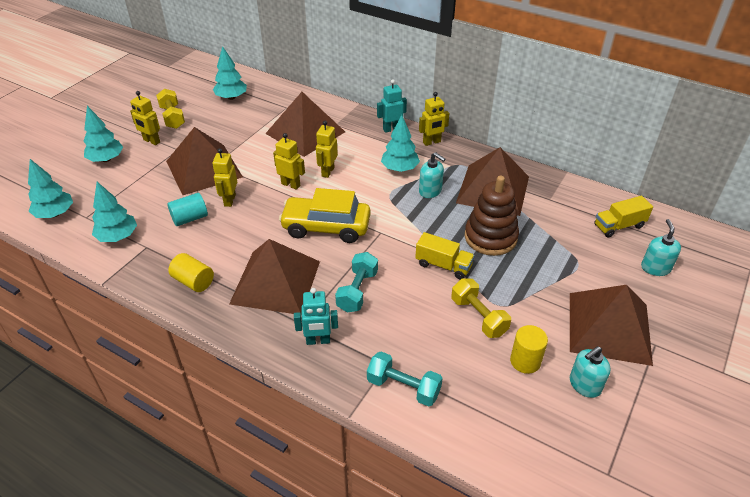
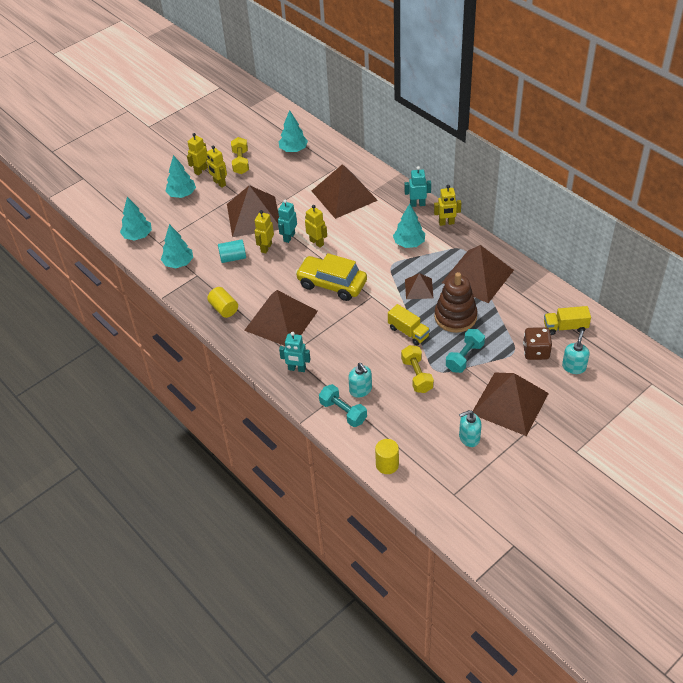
camera: 20 degrees right, 5 degrees up
(254, 184) = (289, 237): none -> turquoise robot
(327, 172) = (349, 236): yellow robot -> yellow robot (200, 170)
(357, 291) = (337, 339): turquoise dumbbell -> turquoise dumbbell (464, 357)
(430, 191) = (425, 268): turquoise soap dispenser -> turquoise soap dispenser (360, 390)
(433, 214) = (419, 288): none -> brown pyramid
(525, 361) = (435, 413): yellow cylinder -> yellow cylinder (387, 465)
(603, 259) = (536, 351): none -> brown dice

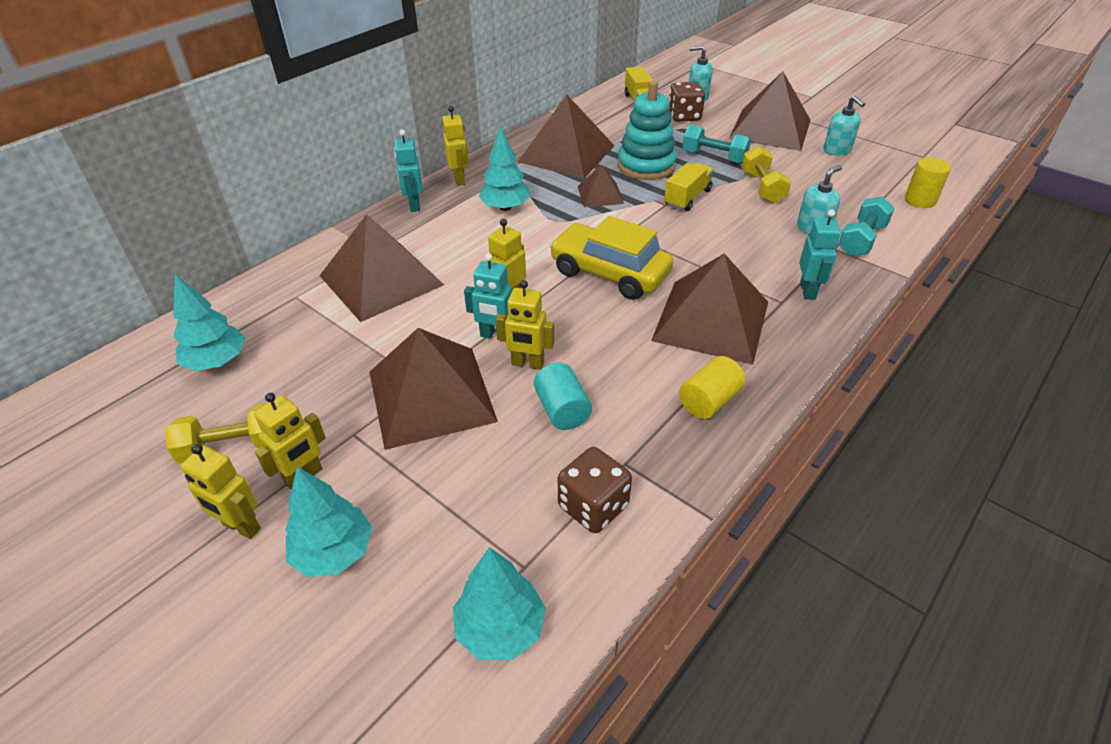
camera: 100 degrees left, 5 degrees down
(178, 263) = (593, 506): turquoise tree -> brown dice
(332, 284) = (609, 273): yellow car -> yellow car turned 105 degrees clockwise
(417, 375) = (762, 187): yellow dumbbell -> yellow dumbbell turned 75 degrees counterclockwise
(455, 317) = (646, 166): brown stacking toy -> turquoise stacking toy

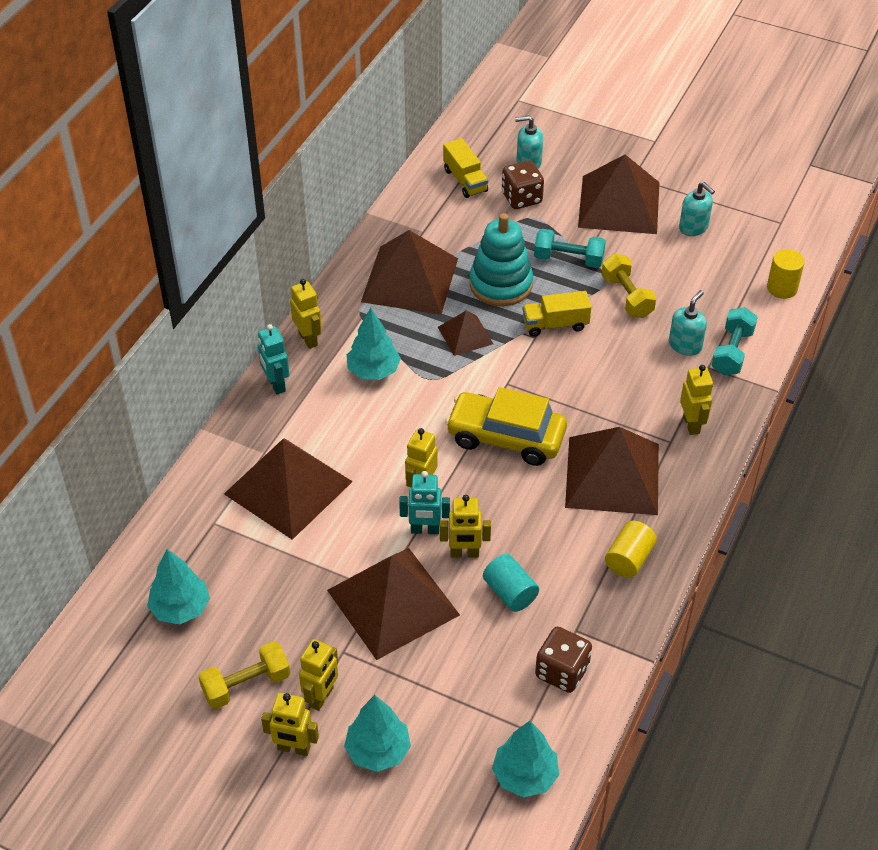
camera: 15 degrees left, 5 degrees up
(687, 198) = (555, 325): yellow truck -> yellow truck turned 120 degrees counterclockwise
(808, 291) = (691, 424): turquoise robot -> yellow robot

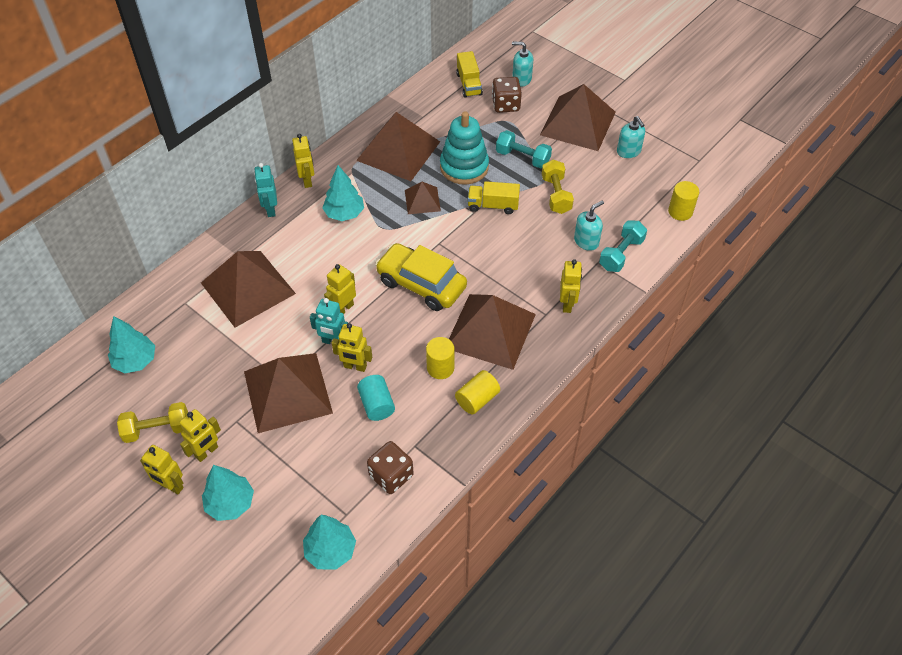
camera: 15 degrees right, 5 degrees up
(569, 532) = (440, 368): none -> yellow cylinder

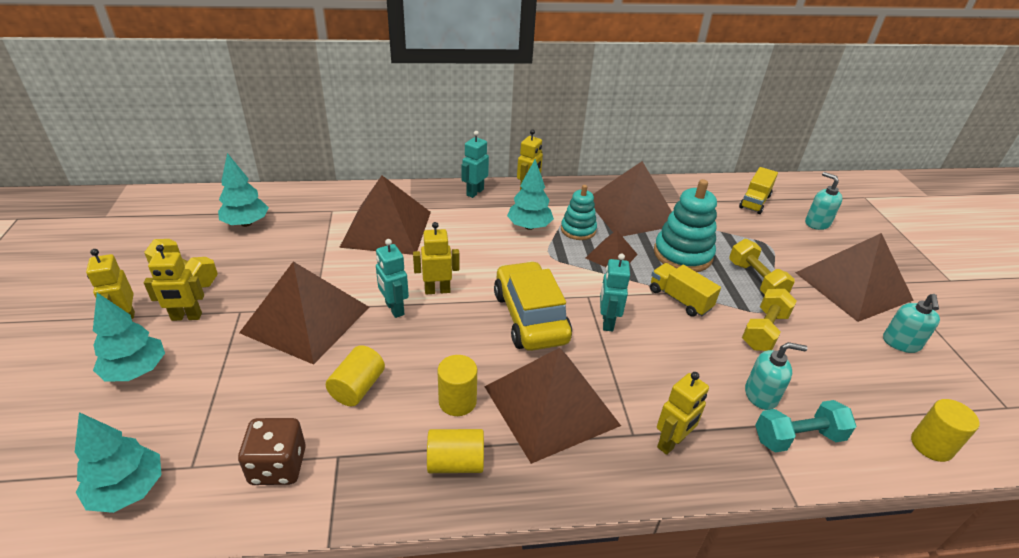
camera: 40 degrees right, 15 degrees down
(355, 366) = (384, 341): yellow robot -> none
(377, 404) = (358, 387): turquoise cylinder -> yellow cylinder
(379, 193) = (578, 230): none -> turquoise stacking toy
(468, 254) = (607, 322): none -> turquoise robot
(505, 105) = (779, 233): brown dice -> none
(522, 158) = (756, 280): turquoise dumbbell -> yellow dumbbell

